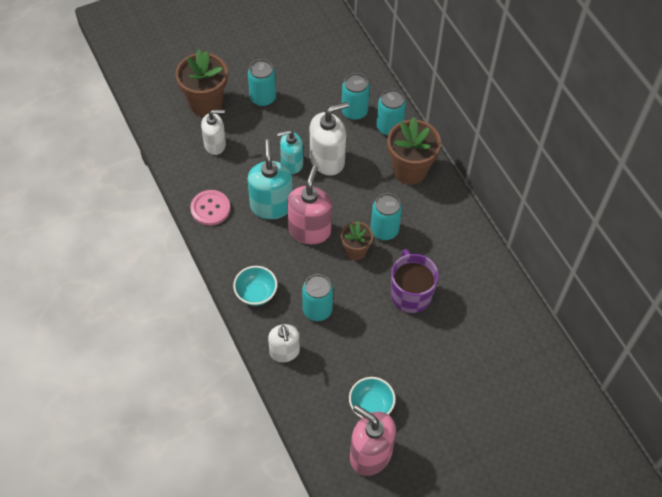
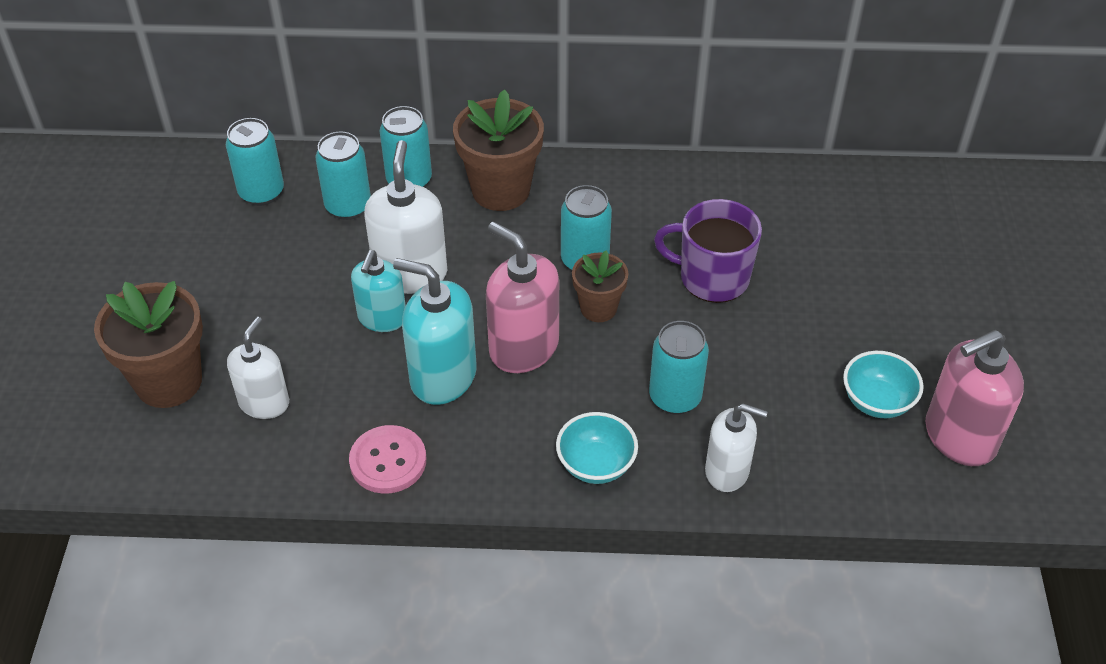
camera: 60 degrees left, 10 degrees down
(263, 98) = (226, 303): turquoise can -> turquoise can (261, 193)

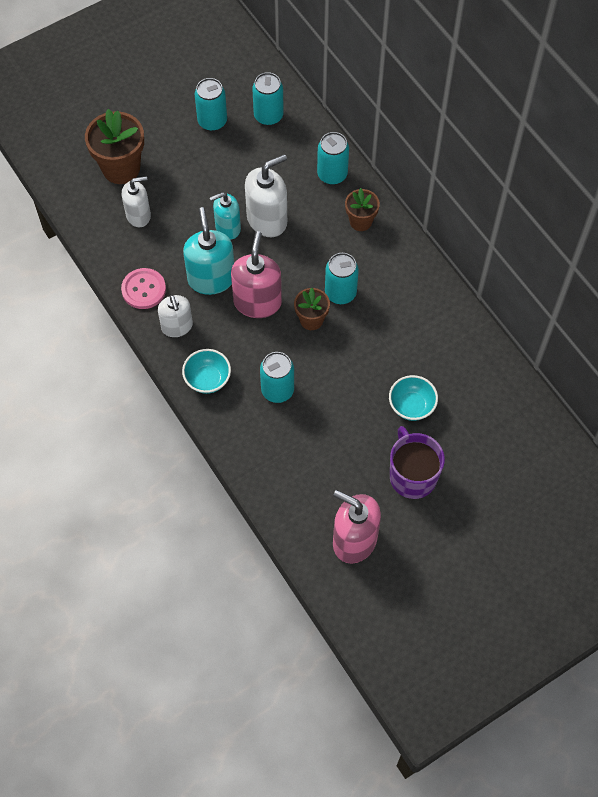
camera: 55 degrees right, 15 degrees up
(348, 206) = (290, 160): turquoise can -> turquoise can (212, 121)
(500, 190) = (360, 221): brown flower pot -> brown flower pot, size x0.58
(712, 277) = (377, 361): purple mug -> purple mug (412, 476)
(727, 471) = (247, 440): white soap dispenser -> white soap dispenser (177, 326)
(877, 401) = (349, 488): turquoise bowl -> turquoise bowl (411, 406)

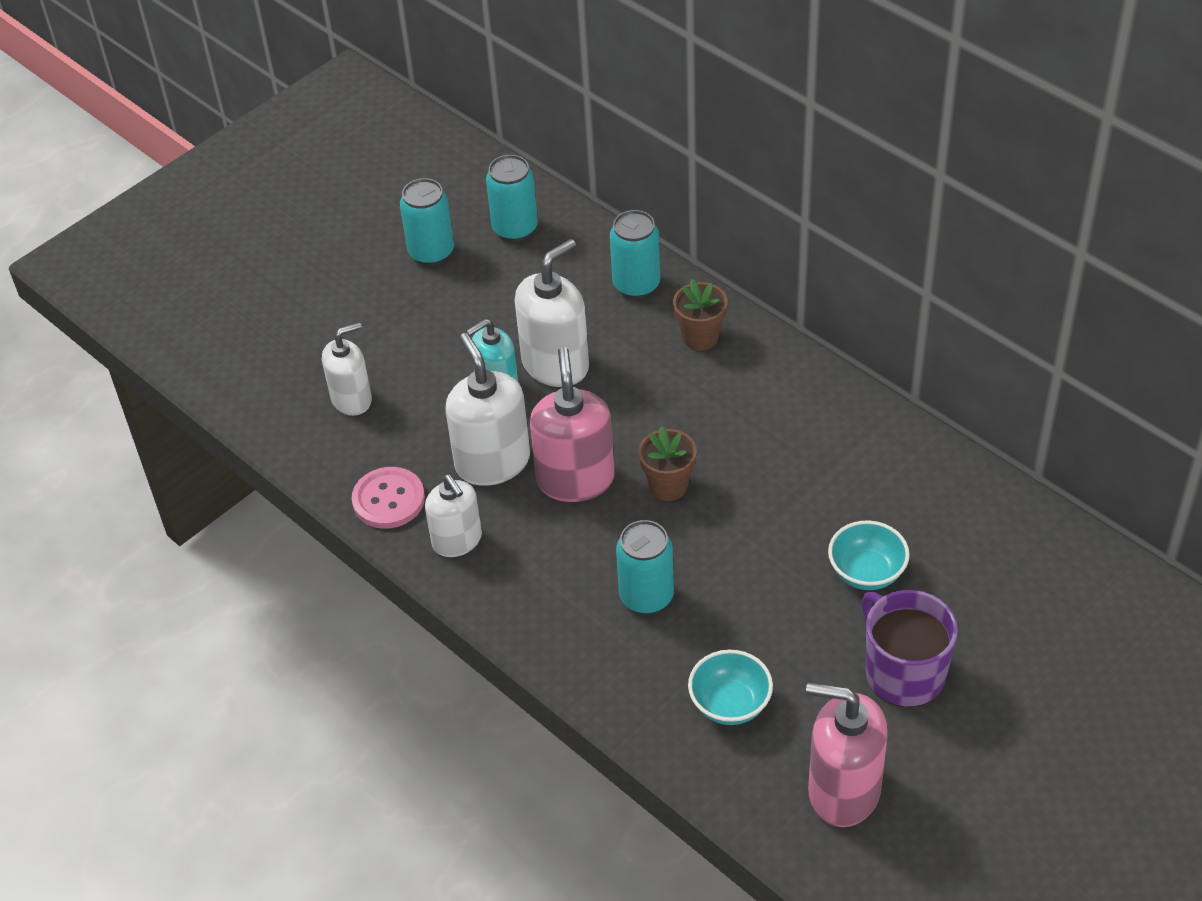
camera: 10 degrees left, 15 degrees down
(121, 168) = (306, 341): brown flower pot -> none
(207, 379) = (529, 605): turquoise bowl -> turquoise bowl (730, 704)
(211, 278) = (492, 462): turquoise soap dispenser -> white soap dispenser
(340, 293) = (701, 440): turquoise can -> none

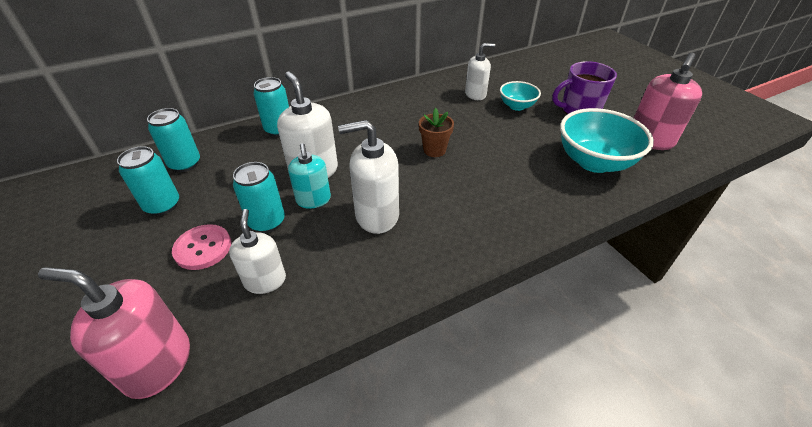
camera: 75 degrees left, 5 degrees down
(388, 500) = (381, 278): pink button -> pink button (203, 248)
(457, 541) = (437, 247): white soap dispenser -> white soap dispenser (475, 94)
(575, 479) = (411, 182): pink soap dispenser -> pink soap dispenser (158, 364)
(646, 597) = (512, 174): turquoise can -> turquoise can (267, 222)
(700, 337) = (335, 118): brown flower pot -> none
(730, 704) = (594, 162): turquoise bowl -> turquoise bowl, size x1.80

